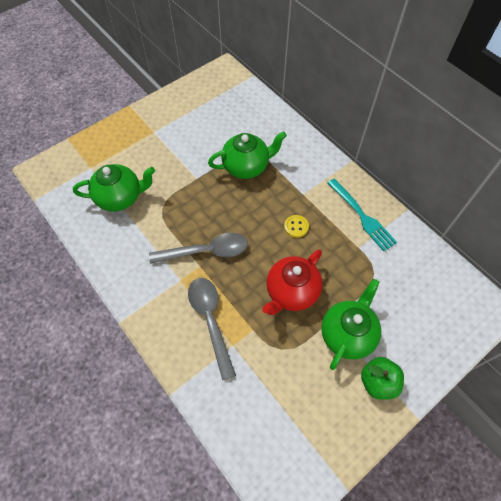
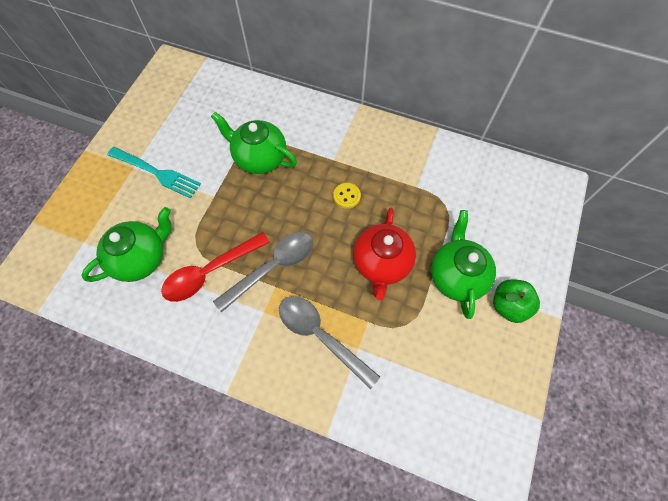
camera: 30 degrees left, 5 degrees up
(160, 231) = (210, 272): none -> red spoon
(246, 166) = (259, 158): green teapot -> green teapot turned 105 degrees counterclockwise
(361, 216) = (401, 154): turquoise fork -> turquoise fork (156, 173)

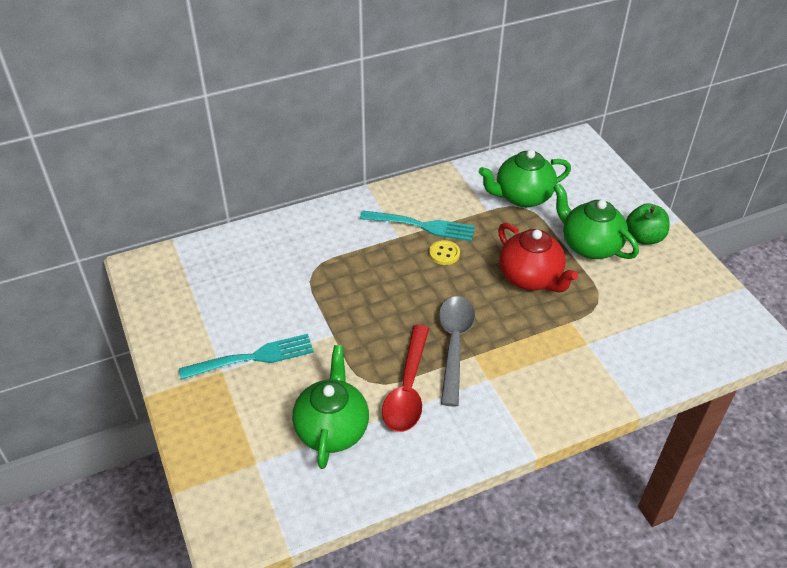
camera: 45 degrees left, 20 degrees down
(259, 158) = (335, 279): green teapot -> green teapot (522, 197)
(321, 336) = (552, 358): grey spoon -> none
(357, 163) = (421, 226): none -> turquoise fork

